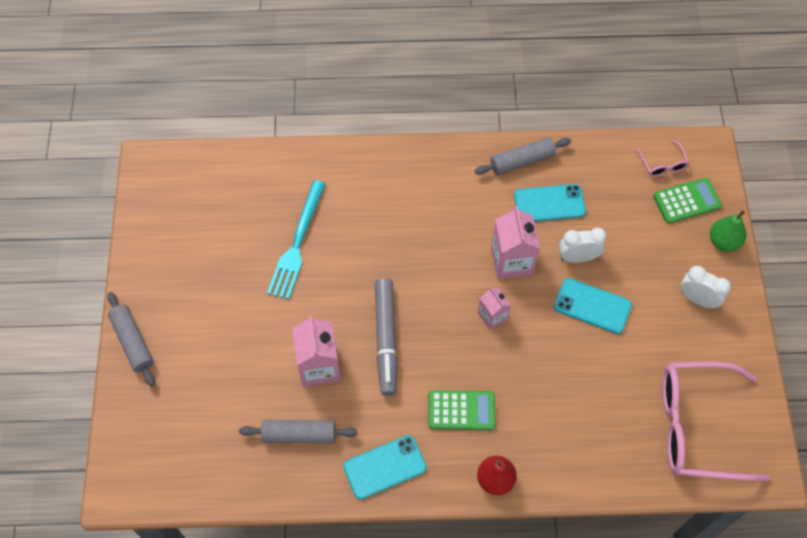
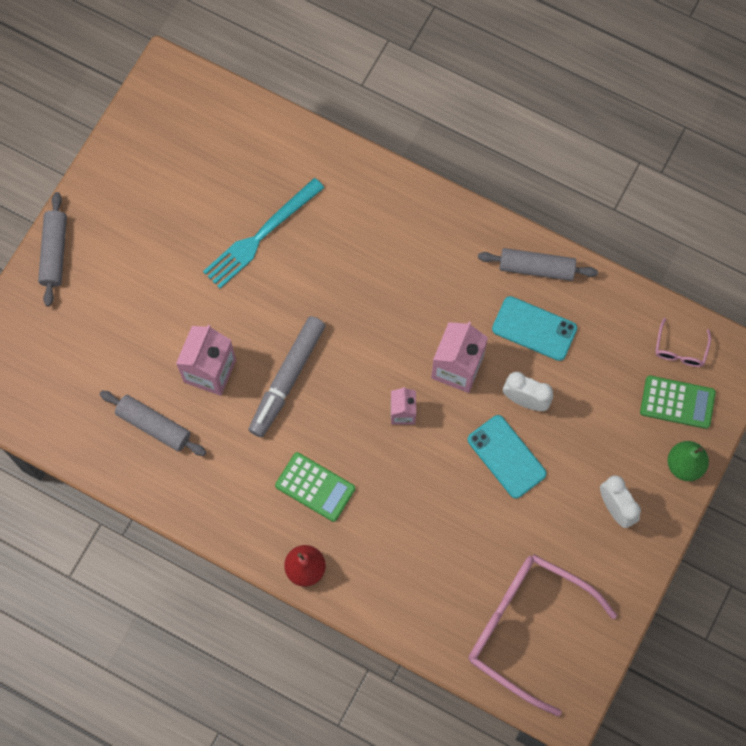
camera: 30 degrees right, 10 degrees up
(385, 467) = (213, 500): turquoise phone -> none

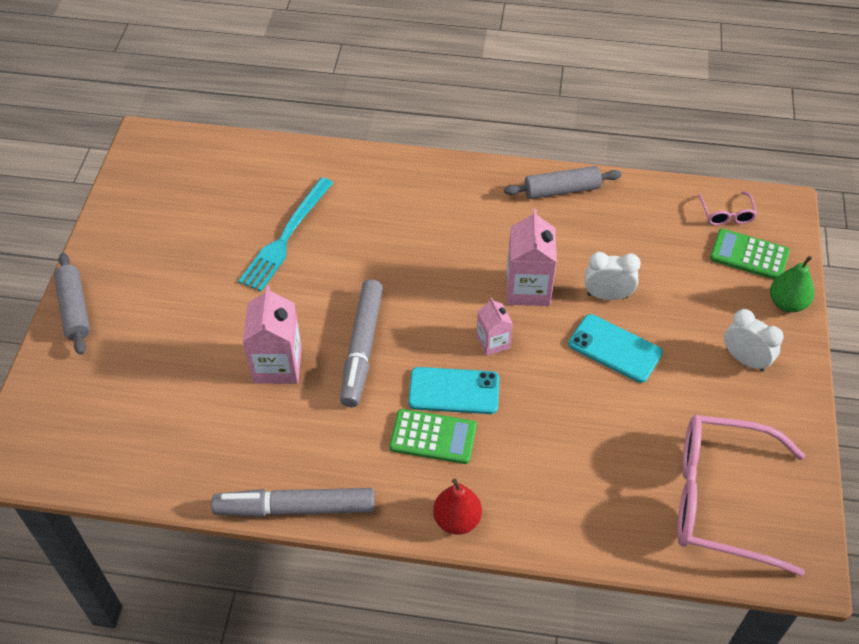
camera: 20 degrees left, 20 degrees down
(154, 425) = (234, 433): grey rolling pin -> none
(181, 511) = (295, 508): none -> grey marker
(534, 329) = (584, 236): turquoise phone -> turquoise phone (454, 391)
(677, 402) = (749, 255): green calculator -> green calculator turned 150 degrees counterclockwise

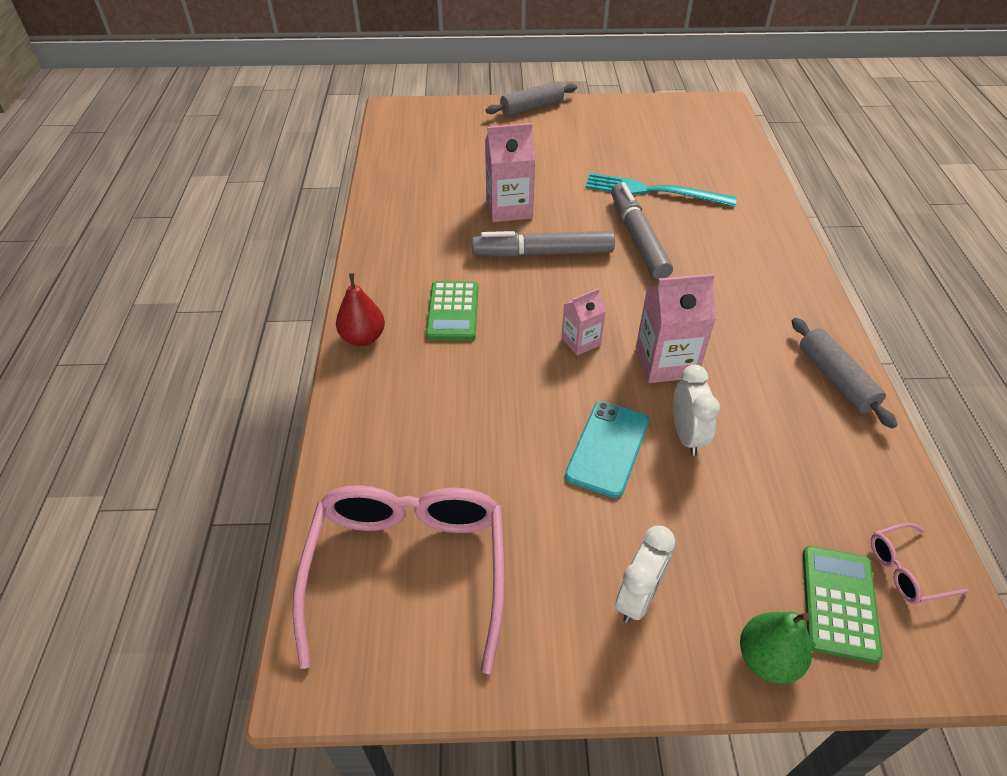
camera: 80 degrees right, 5 degrees down
(295, 508) = (367, 240): grey marker -> grey marker (638, 238)
(454, 391) = (510, 319): turquoise phone -> none

